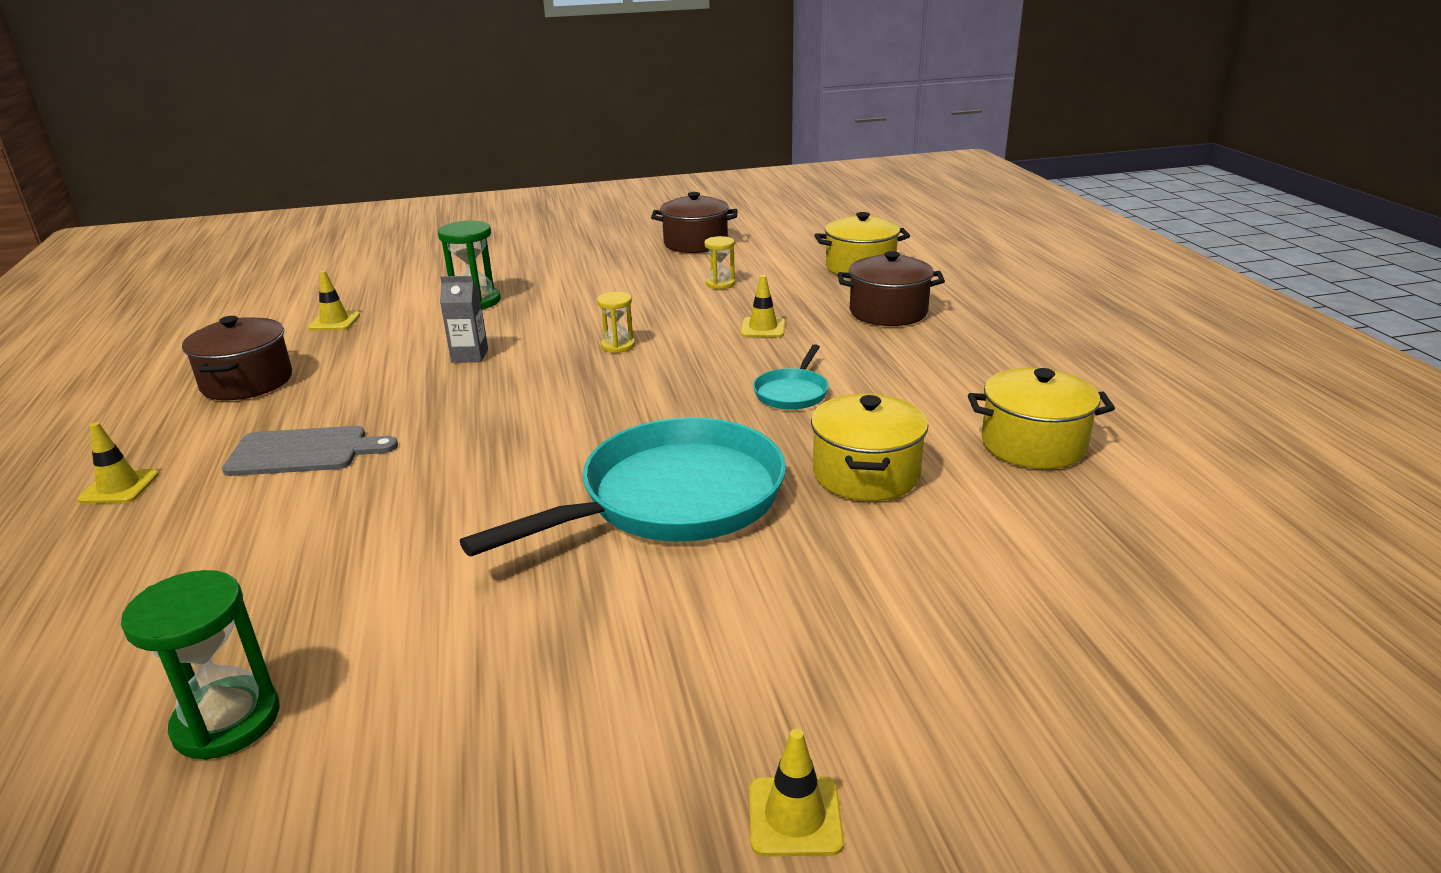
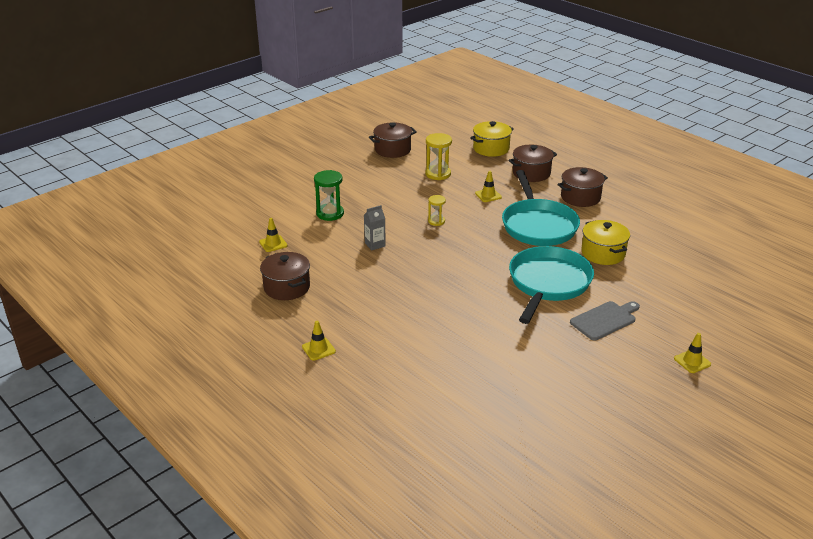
camera: 30 degrees left, 5 degrees up
(227, 721) = (505, 401): green hourglass -> none
(304, 452) = (374, 310): grey cutting board -> grey cutting board (605, 320)
(720, 284) = (438, 174): yellow hourglass -> yellow hourglass, size x1.65
(792, 392) = (538, 225): turquoise pan -> turquoise pan, size x2.24
(939, 366) = (580, 197): none -> brown pot
(1033, 444) = (646, 224): yellow pot -> none

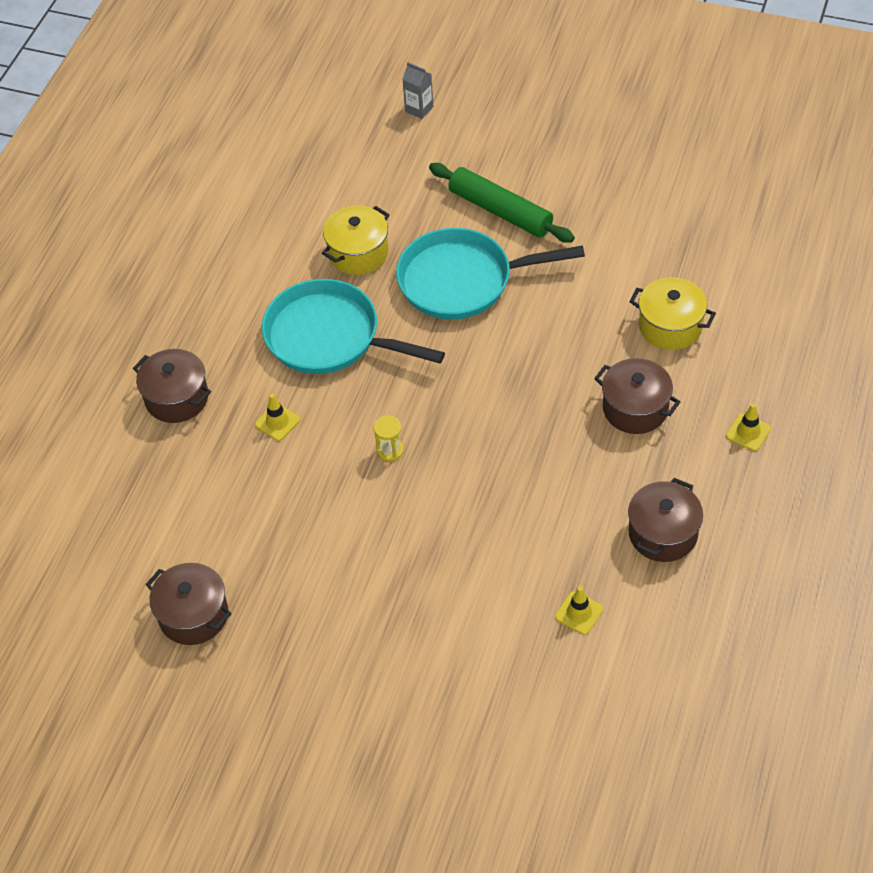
camera: 115 degrees left, 20 degrees up
(330, 213) = (452, 590): green hourglass -> none
(375, 244) = (497, 491): grey carton -> grey carton (419, 109)
(438, 174) = (245, 512): yellow hourglass -> none
(491, 149) = (116, 480): yellow pot -> yellow pot (670, 326)
(538, 225) = (329, 337): turquoise pan -> turquoise pan turned 120 degrees counterclockwise
(580, 197) = (221, 319): brown pot -> brown pot (635, 408)
(605, 320) = (500, 211): grey cutting board -> green rolling pin
(692, 361) = (523, 129): yellow traffic cone -> none

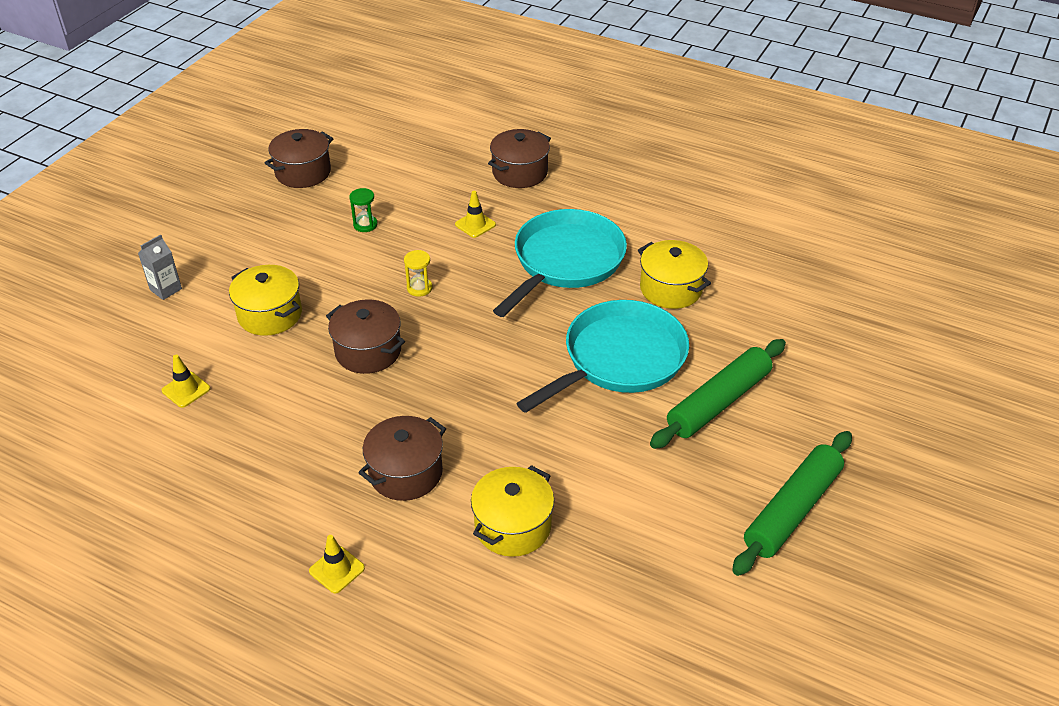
camera: 95 degrees right, 10 degrees down
(290, 524) = (365, 225): none -> green hourglass
(419, 109) = (888, 354): grey carton -> grey carton (166, 289)
(455, 573) = (270, 315): none -> yellow pot
(462, 280) = (619, 359): turquoise pan -> turquoise pan turned 45 degrees clockwise
(604, 163) = (792, 510): none -> green rolling pin
(663, 533) = (241, 467): brown pot -> brown pot (368, 351)

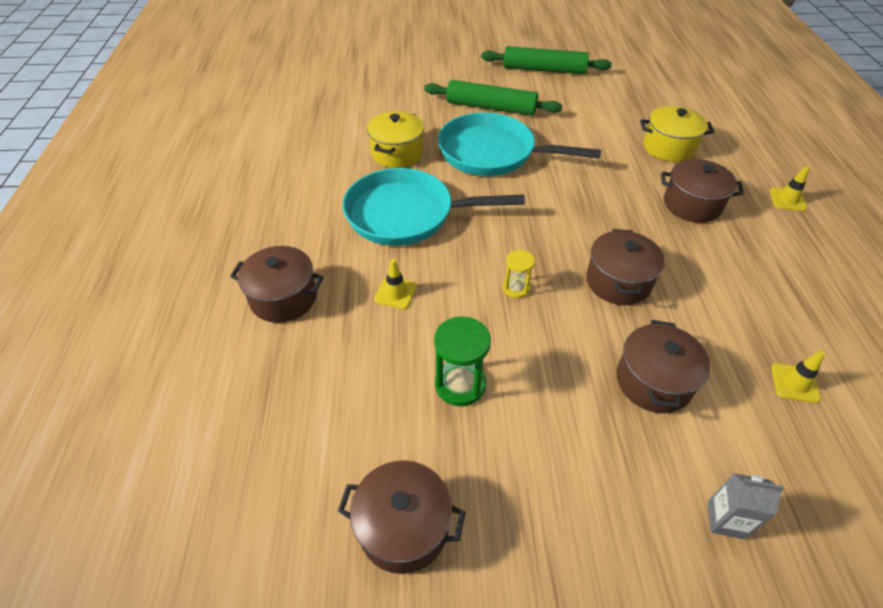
camera: 120 degrees left, 5 degrees up
(270, 315) = (653, 381): yellow pot -> brown pot
(365, 225) = (460, 384): green hourglass -> green hourglass, size x1.65

